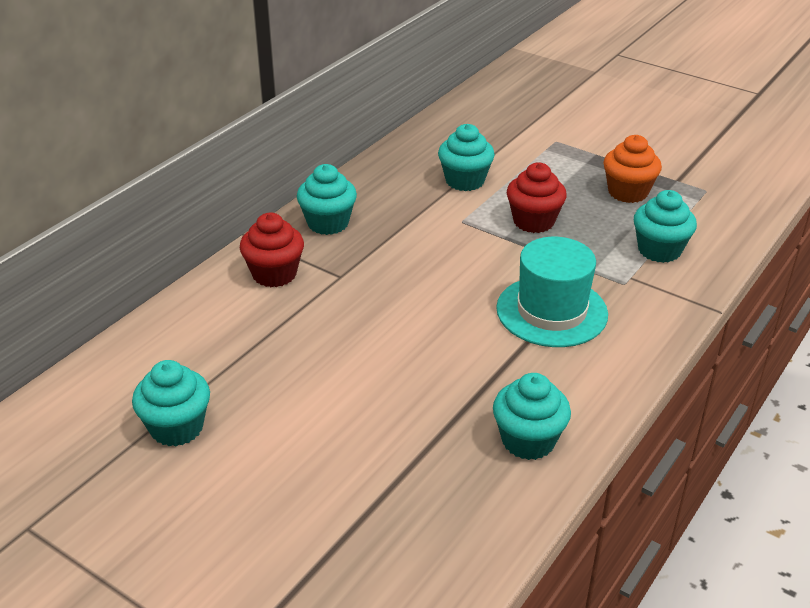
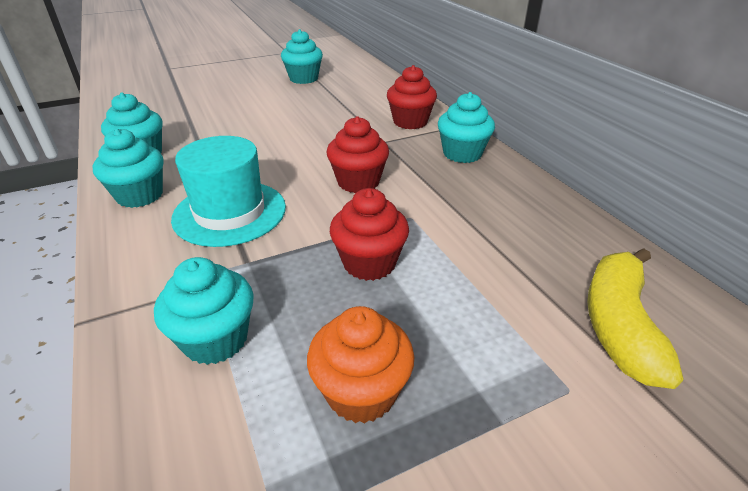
camera: 120 degrees right, 0 degrees up
(435, 263) = (358, 182): none -> red cupcake
(465, 181) = (491, 248): turquoise cupcake -> turquoise cupcake (140, 195)
(493, 133) = (619, 325): none -> yellow banana

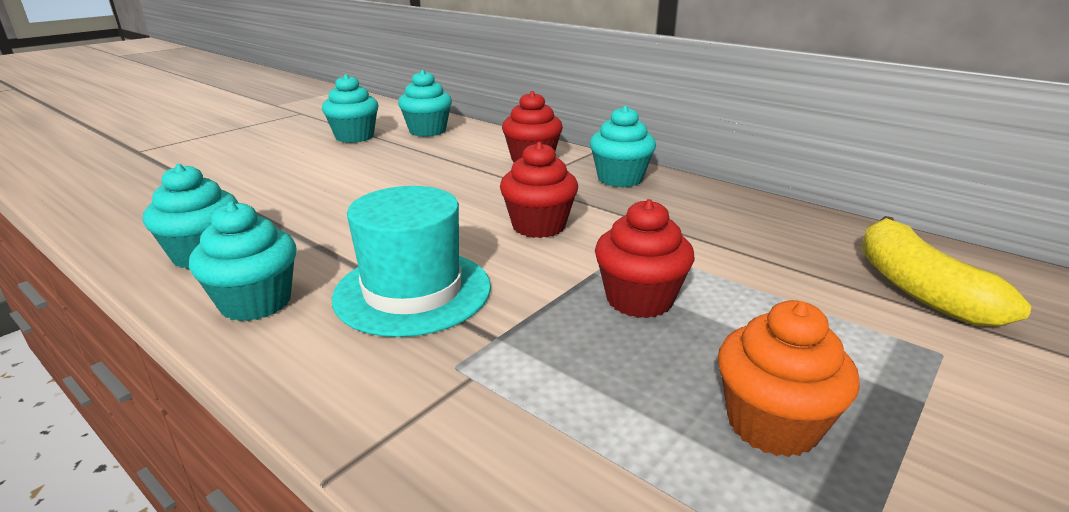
camera: 25 degrees left, 10 degrees down
(215, 339) = (549, 431): turquoise cupcake -> turquoise cupcake (427, 131)

